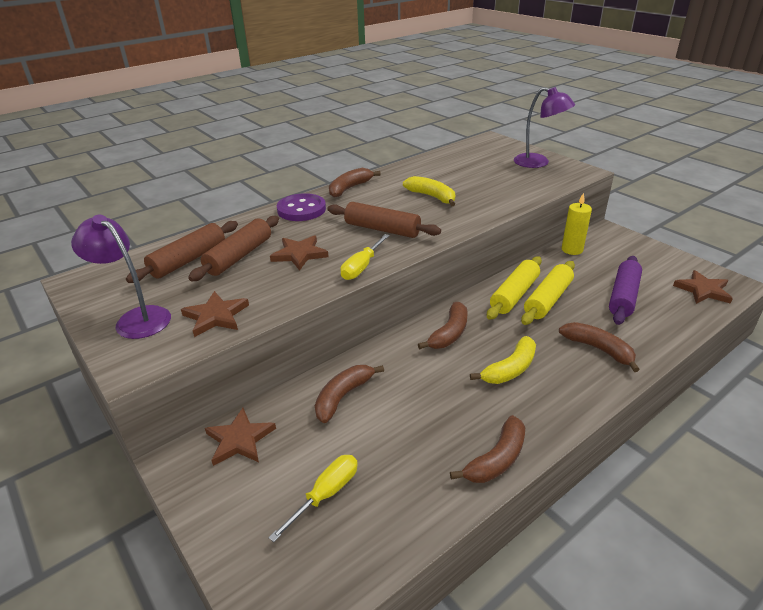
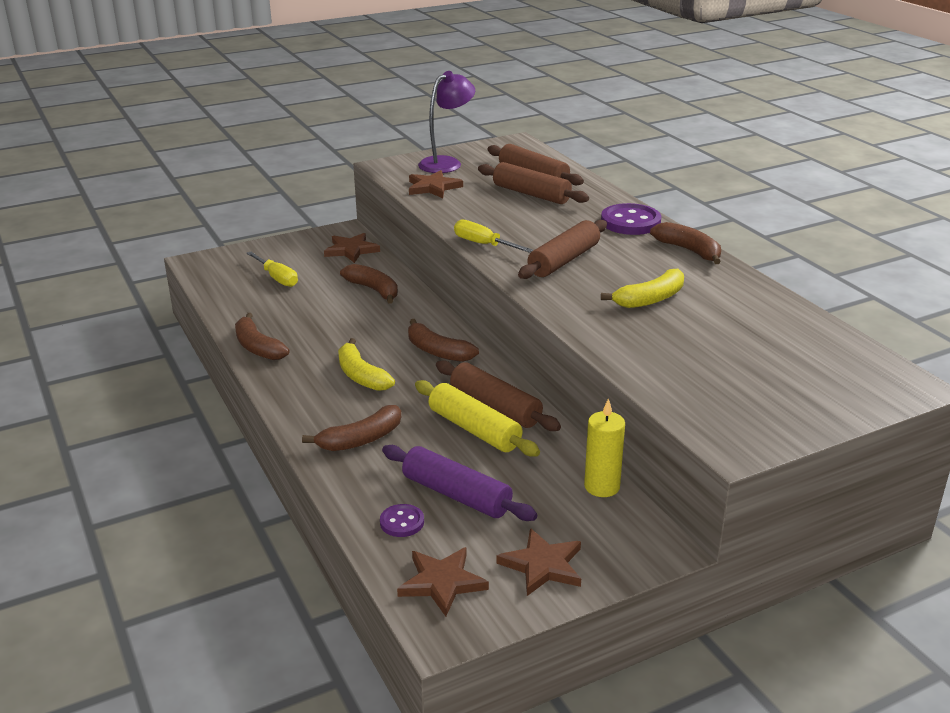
camera: 100 degrees right, 5 degrees down
(299, 254) = (523, 218): brown star -> brown star (543, 565)
(514, 295) = (495, 407): yellow rolling pin -> brown rolling pin
(538, 163) = (779, 409): purple lamp -> none
(669, 313) = (402, 522): none -> purple button

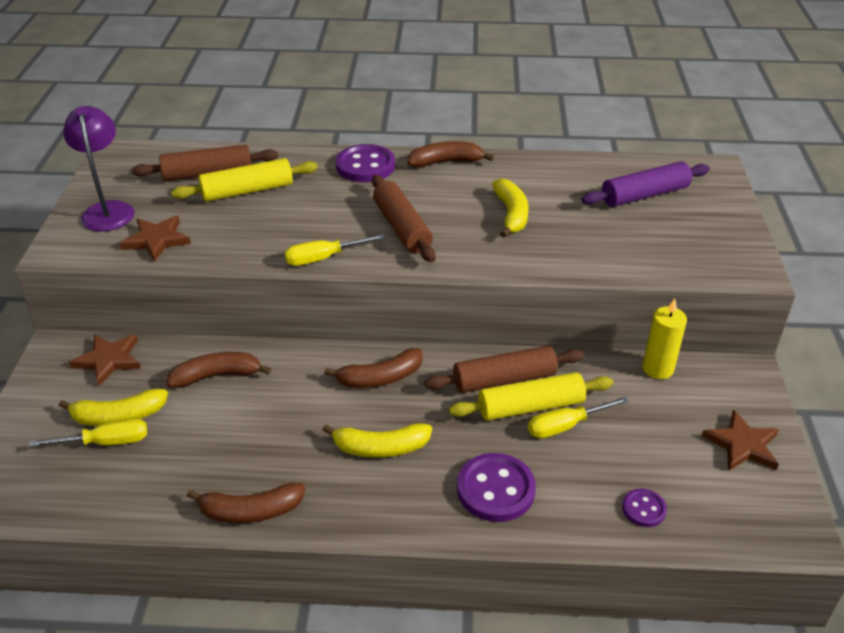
camera: 60 degrees left, 10 degrees up
(303, 273) = (118, 416): none -> yellow banana
(361, 439) = (495, 489): brown banana -> purple button
(442, 582) = (739, 515): brown star -> none
(456, 494) = (622, 457): purple rolling pin -> purple rolling pin (644, 195)
(467, 453) = (564, 426): none -> yellow screwdriver
(531, 194) = (247, 191): brown rolling pin -> yellow rolling pin

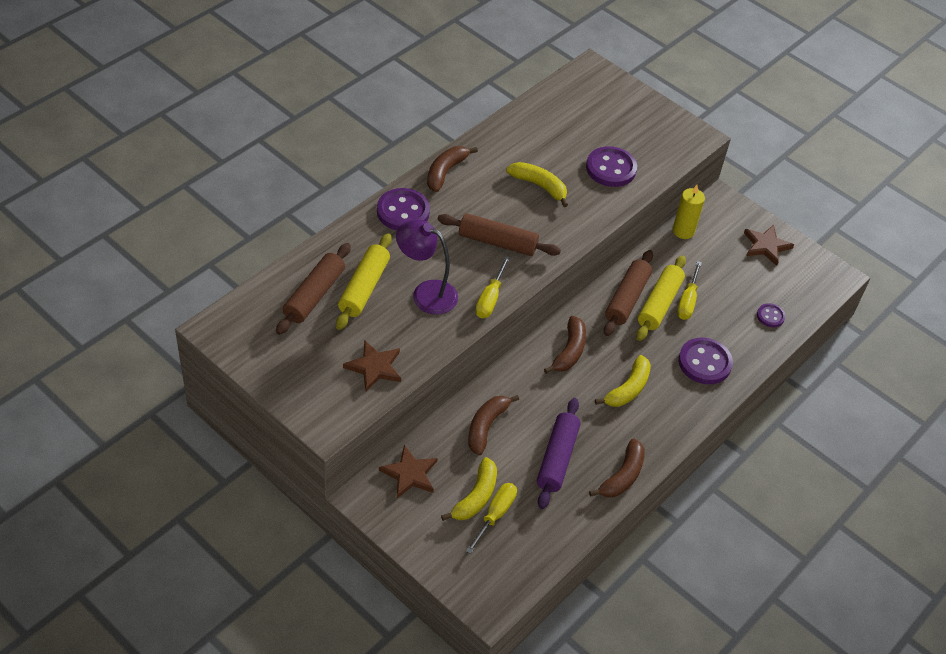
camera: 55 degrees left, 10 degrees up
(108, 210) = (302, 373): purple lamp -> purple lamp (426, 293)
(606, 241) = (611, 168): none -> purple button
(644, 195) = (584, 118): purple rolling pin -> purple rolling pin (557, 458)

